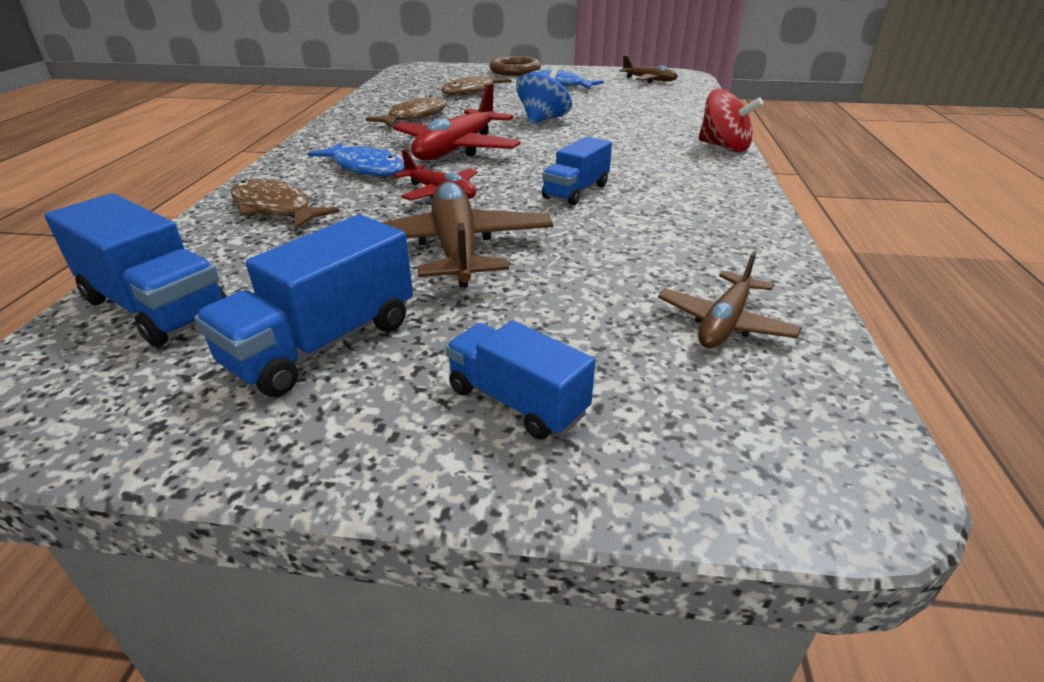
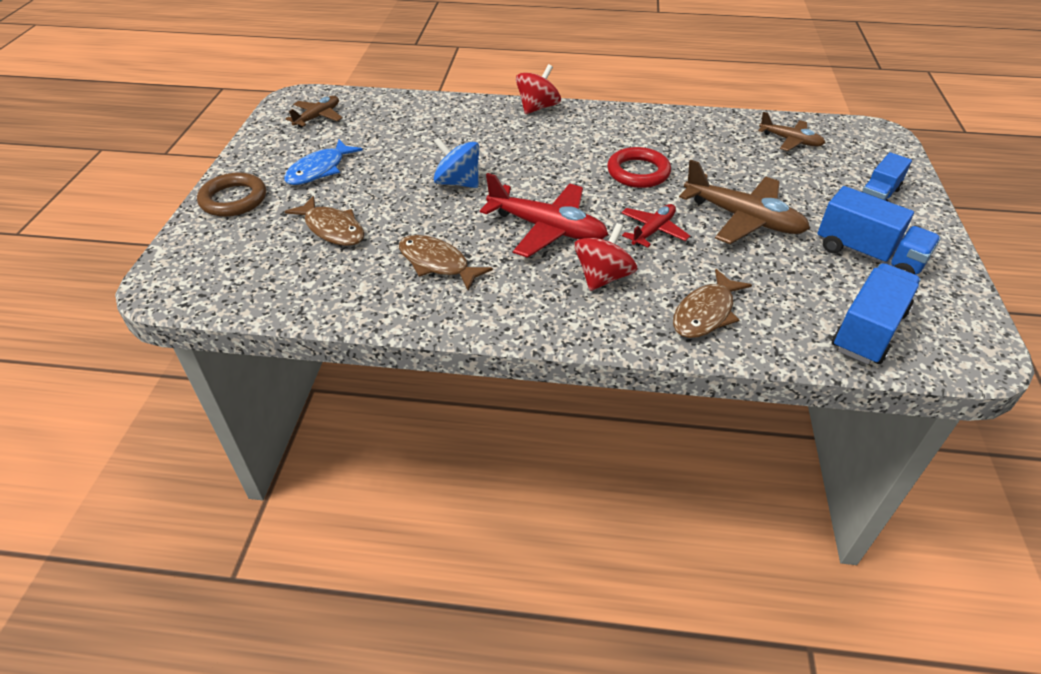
camera: 90 degrees left, 10 degrees up
(365, 168) = (603, 277): blue fish -> red spinning top
(456, 248) = (743, 218): brown plane -> brown plane turned 135 degrees counterclockwise
(576, 191) = (638, 172): blue truck -> red ring

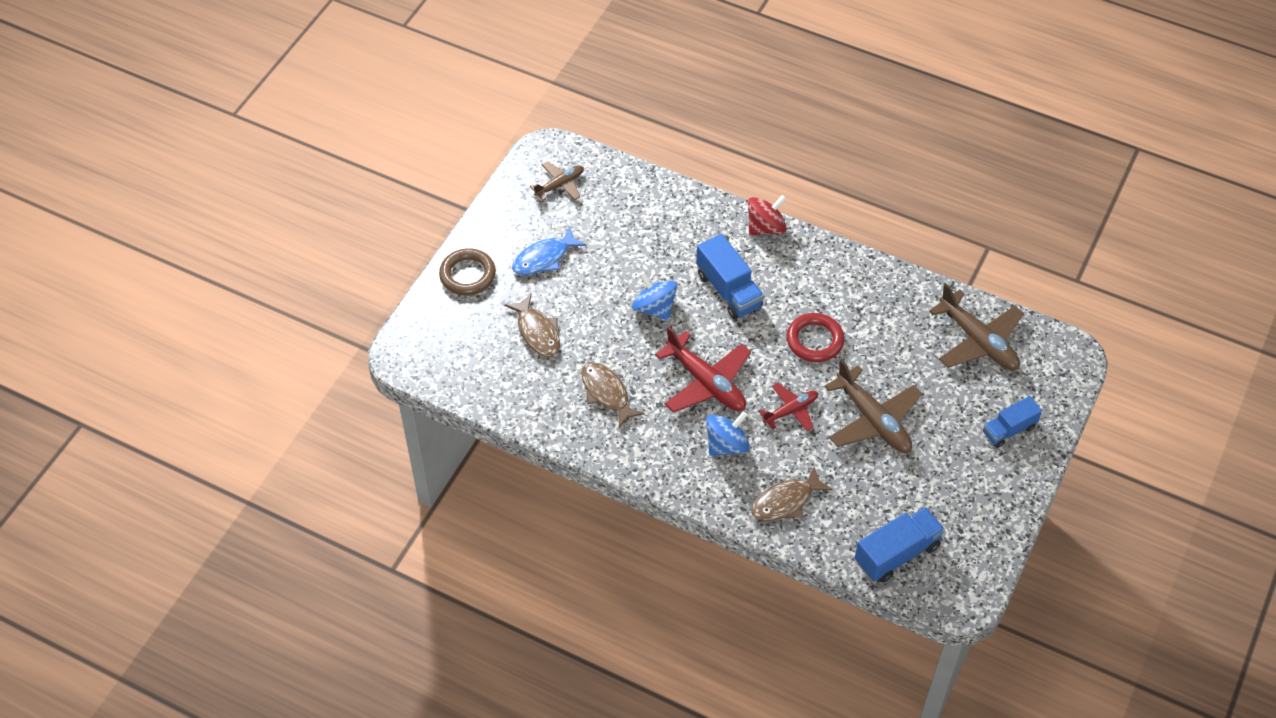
camera: 20 degrees right, 10 degrees up
(603, 277) = (726, 445): red spinning top -> blue spinning top
(790, 141) = (978, 341): brown plane -> brown plane, size x1.72
(868, 255) = (950, 488): blue truck -> blue truck (728, 290)

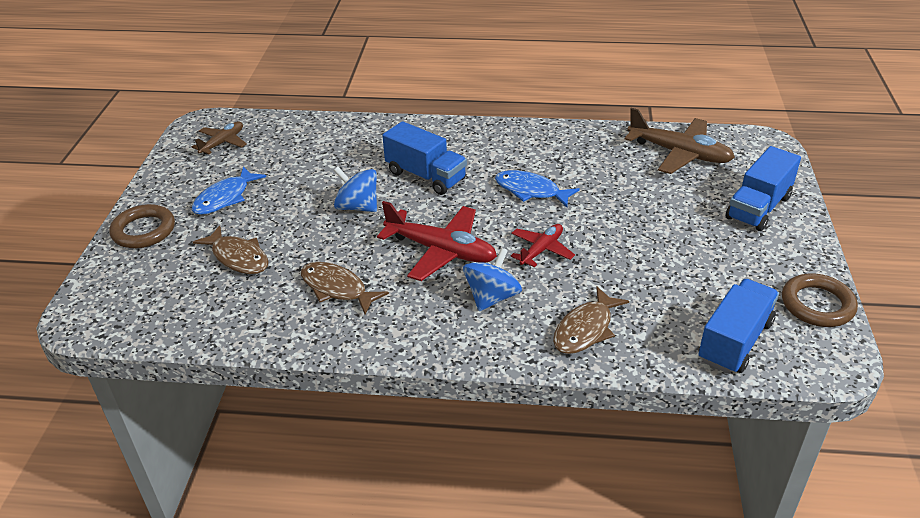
camera: 20 degrees left, 15 degrees down
(765, 227) = (436, 126): red spinning top -> none
(814, 340) = (530, 191): red ring -> blue fish
(873, 420) = (628, 235): brown plane -> none
(987, 545) = (817, 304): none -> brown ring
(1009, 430) = (758, 207): blue truck -> blue truck, size x1.51

